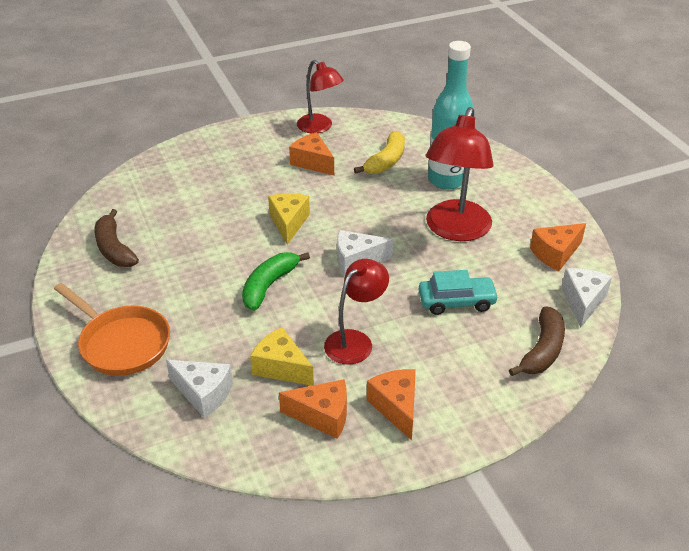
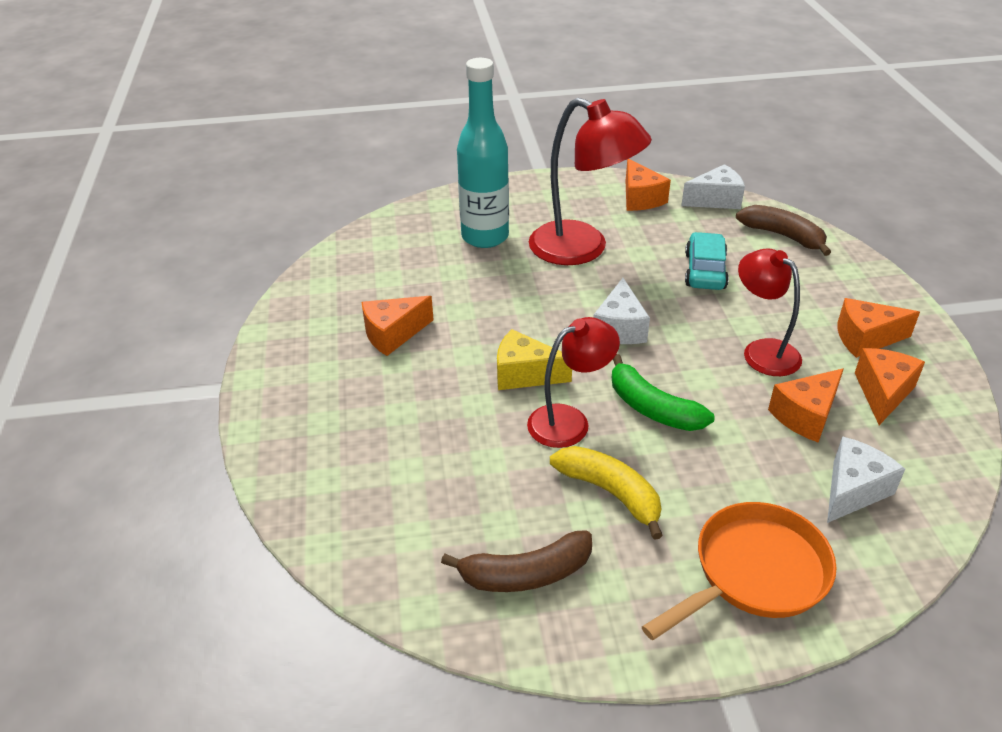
camera: 75 degrees left, 0 degrees up
(281, 367) = (805, 416): yellow cheese -> orange cheese
(319, 127) = (308, 316): red lamp -> red lamp (569, 421)
(386, 161) = (423, 273): yellow banana -> yellow banana (610, 493)
(583, 302) = (715, 200): white cheese -> white cheese turned 135 degrees clockwise

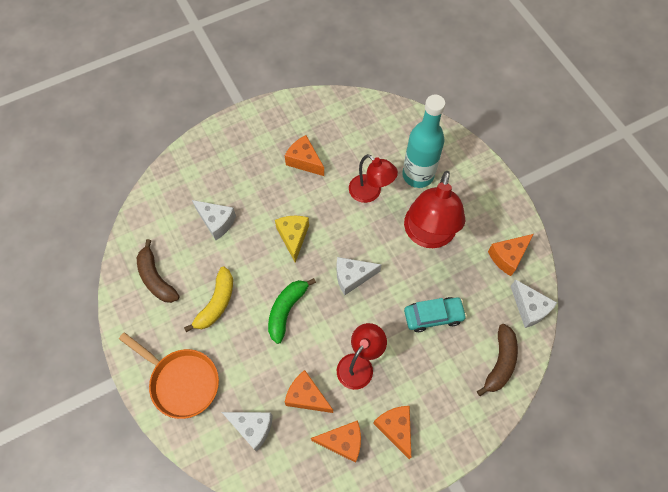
camera: 70 degrees right, 25 degrees up
(448, 461) = (216, 222): none -> white cheese
(569, 421) = (263, 270): red lamp -> red lamp (370, 193)

